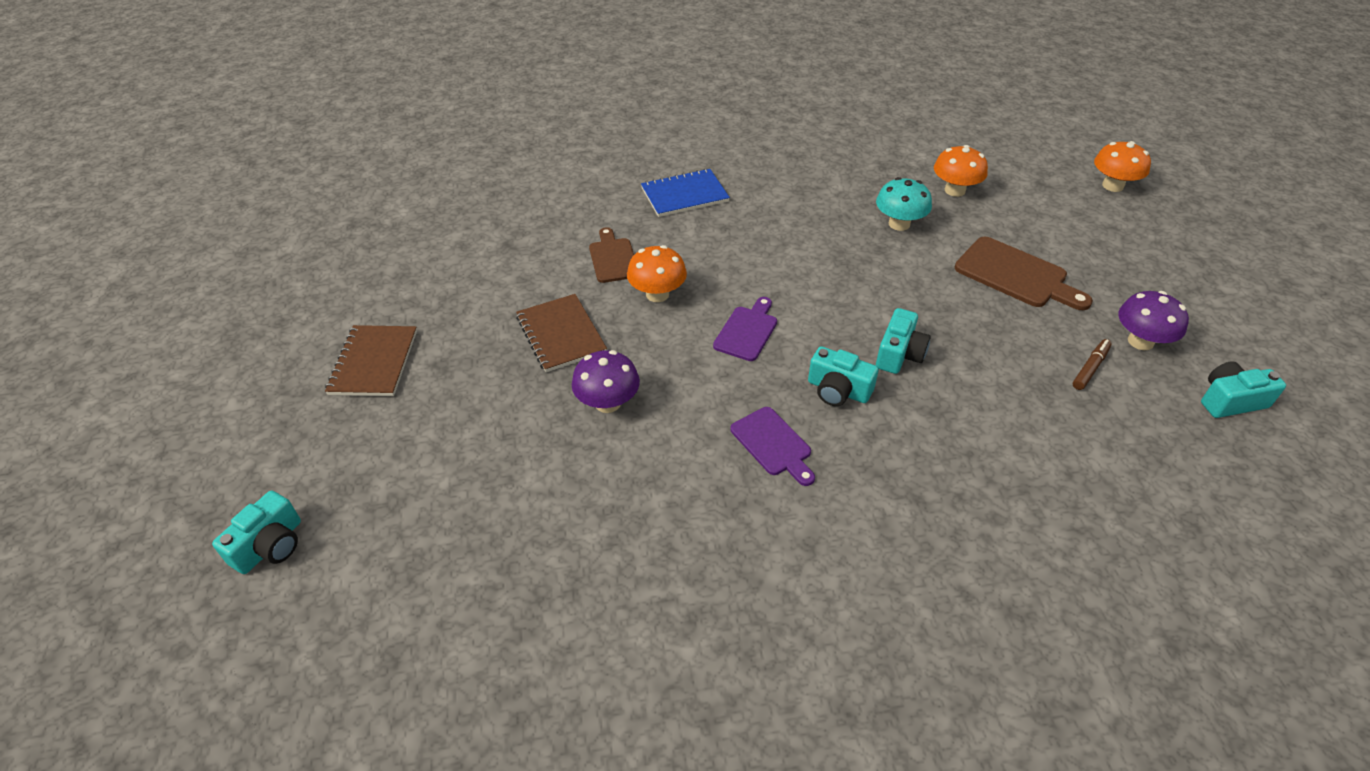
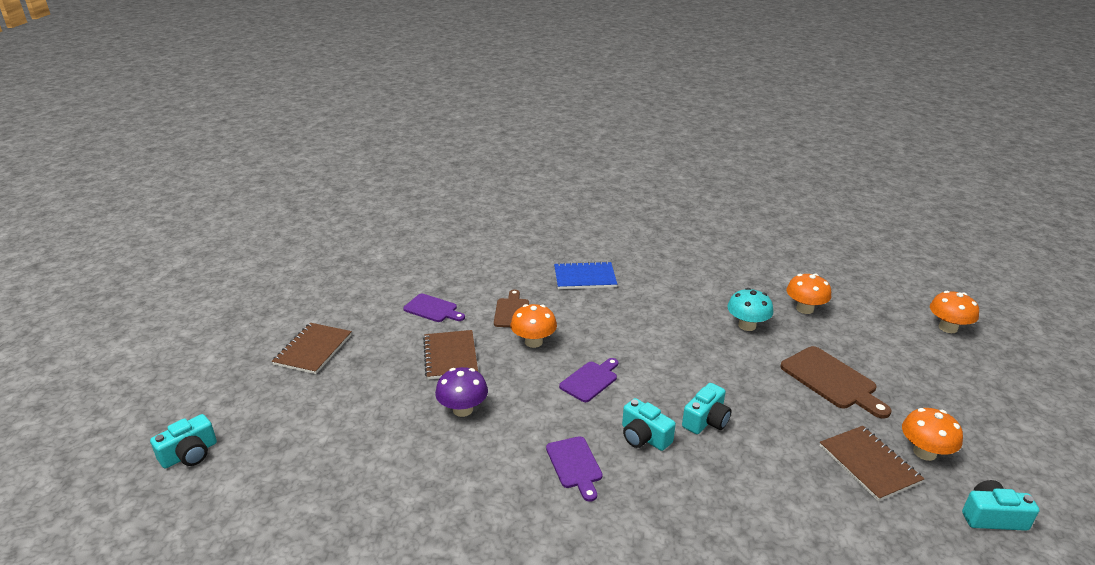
camera: 15 degrees right, 15 degrees down
(509, 274) = (432, 309): none -> purple cutting board
(1090, 368) = (869, 464): brown marker -> brown notebook
(1140, 341) = (924, 452): purple mushroom -> orange mushroom

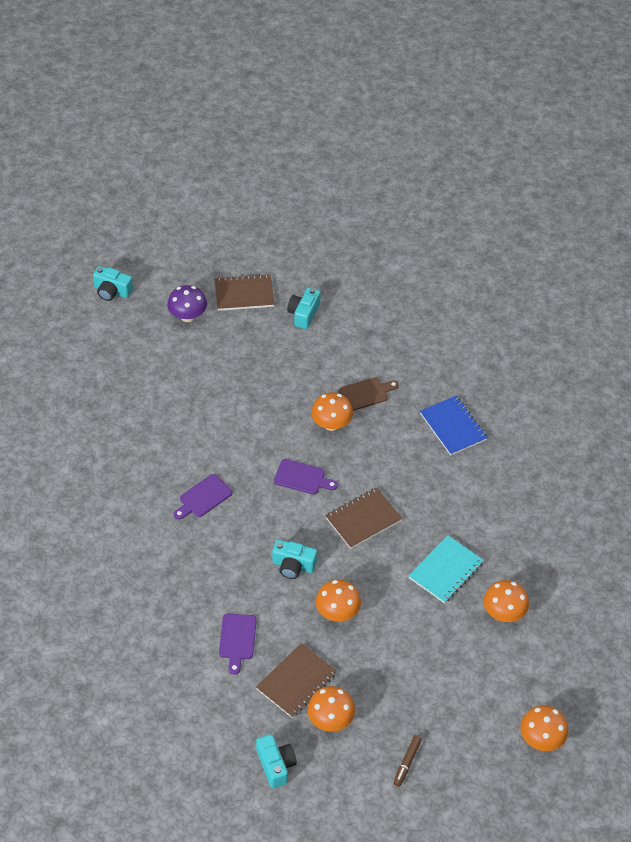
camera: 65 degrees right, 20 degrees up
(432, 309) = (337, 340): purple cutting board -> purple cutting board (237, 639)
(450, 356) = (283, 378): brown notebook -> brown notebook (363, 519)
(463, 409) = (226, 412): purple mushroom -> purple mushroom (188, 316)
(644, 437) = (253, 530): turquoise camera -> turquoise camera (304, 314)
(747, 325) = (446, 570): turquoise mushroom -> turquoise notebook
(779, 406) = (337, 612): none -> orange mushroom
(831, 380) = (395, 646): brown cutting board -> none
(980, 413) = (407, 763): none -> brown marker

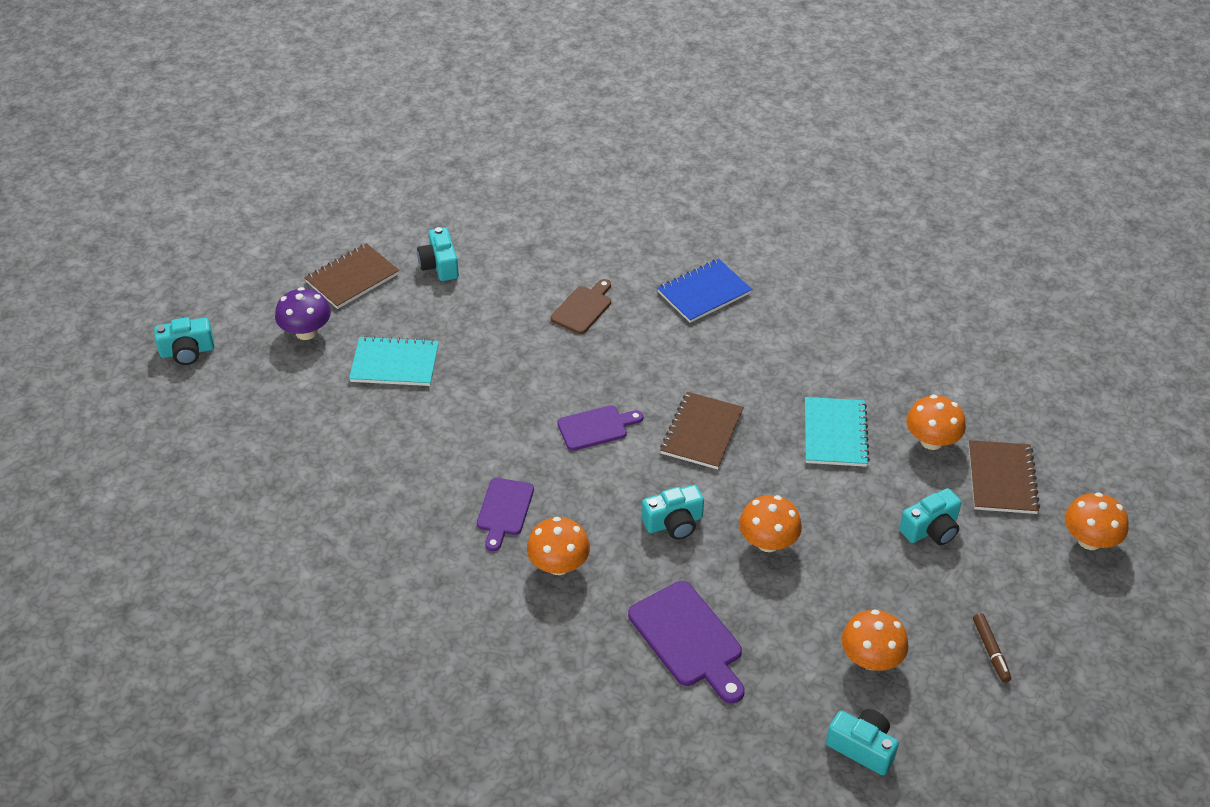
camera: 35 degrees left, 5 degrees down
(221, 366) = (395, 363): none -> turquoise notebook
(237, 639) = (688, 639): purple cutting board -> purple cutting board, size x1.54
(296, 681) = (795, 642): brown notebook -> brown notebook (1002, 479)
(331, 424) = (575, 357): orange mushroom -> orange mushroom (558, 565)
(445, 667) = (931, 529): none -> turquoise camera
(453, 427) = (704, 293): blue notebook -> blue notebook turned 60 degrees counterclockwise

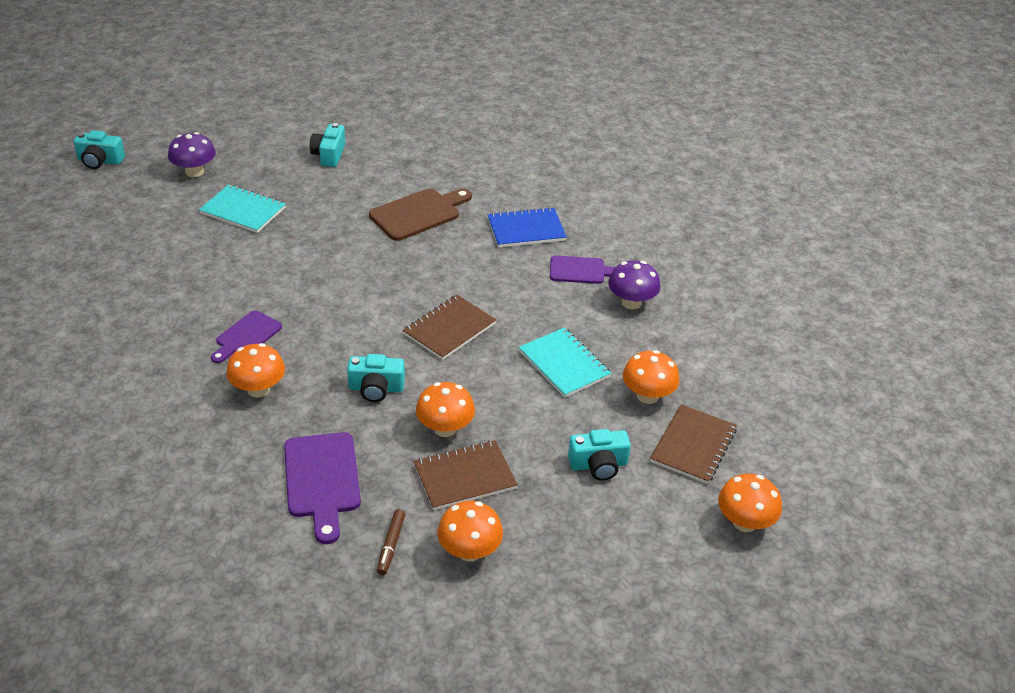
camera: 20 degrees right, 5 degrees down
(352, 278) = (257, 146): brown notebook -> brown notebook (465, 477)
(583, 308) = (418, 213): brown cutting board -> brown cutting board, size x1.54
(596, 427) = (365, 300): purple cutting board -> purple cutting board (580, 270)
(835, 433) = (564, 364): turquoise notebook -> turquoise notebook turned 60 degrees counterclockwise
(856, 344) = (631, 302): none -> purple mushroom
(862, 747) = (409, 621): turquoise camera -> none
(990, 651) = (585, 583): brown marker -> brown marker (391, 545)

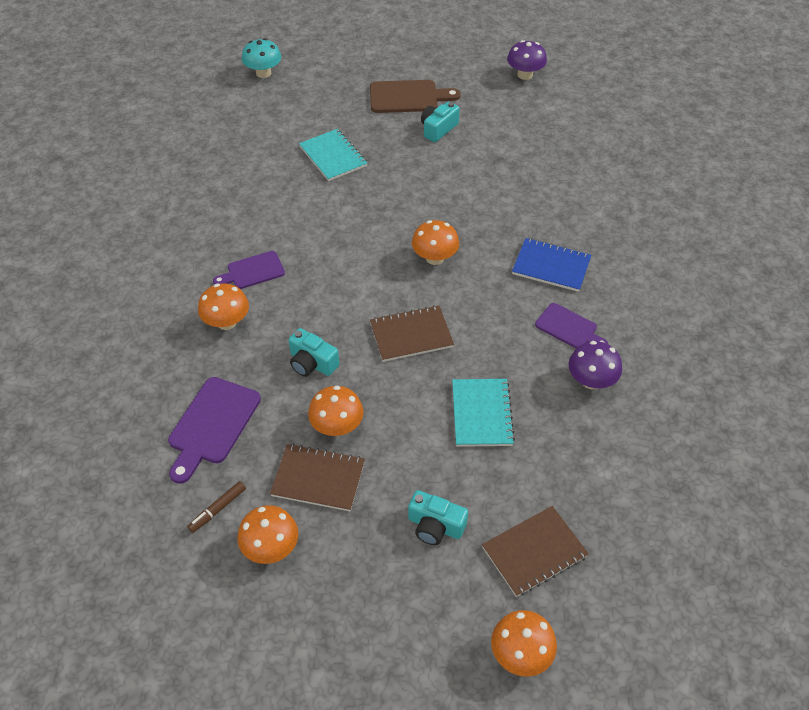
camera: 35 degrees right, 10 degrees up
(100, 161) = (263, 73): turquoise camera -> turquoise mushroom
(194, 172) = (323, 107): purple mushroom -> purple mushroom (525, 75)
(418, 213) = (469, 213): brown cutting board -> brown cutting board (408, 97)
(647, 396) = (532, 481): orange mushroom -> orange mushroom (434, 258)

